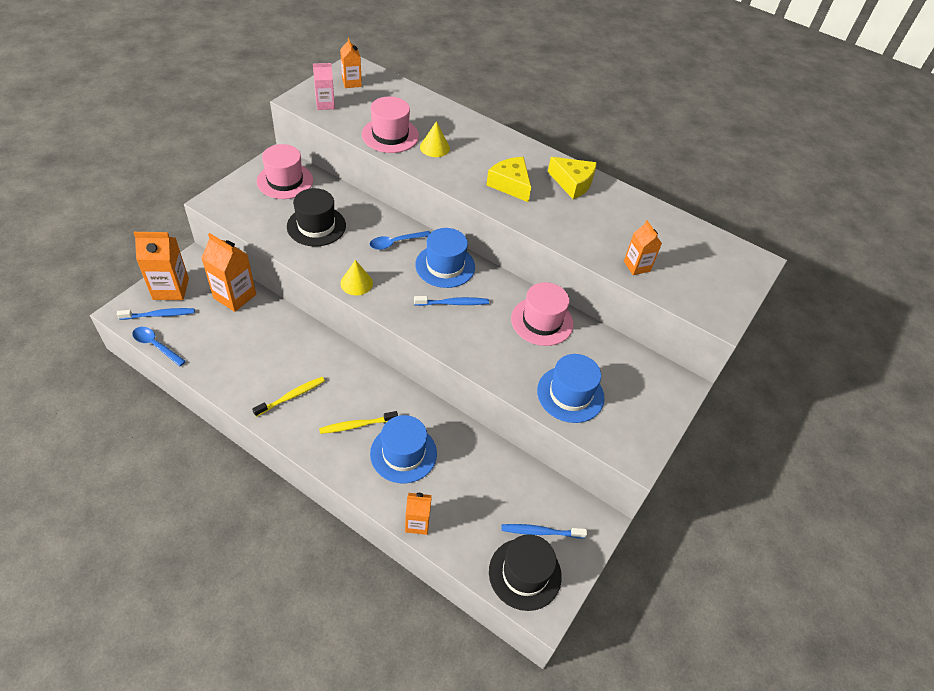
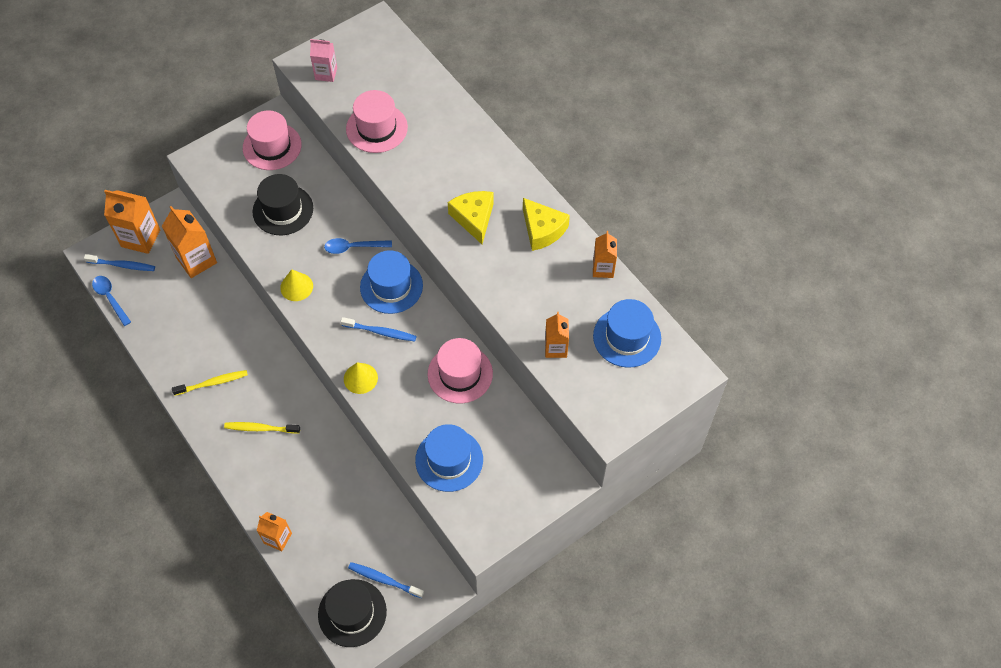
camera: 25 degrees right, 10 degrees up
(351, 83) = (365, 47): orange carton -> orange carton (603, 268)
(403, 453) = (292, 468): blue hat -> blue hat (627, 337)
(434, 147) = (416, 153): yellow cone -> yellow cone (360, 378)

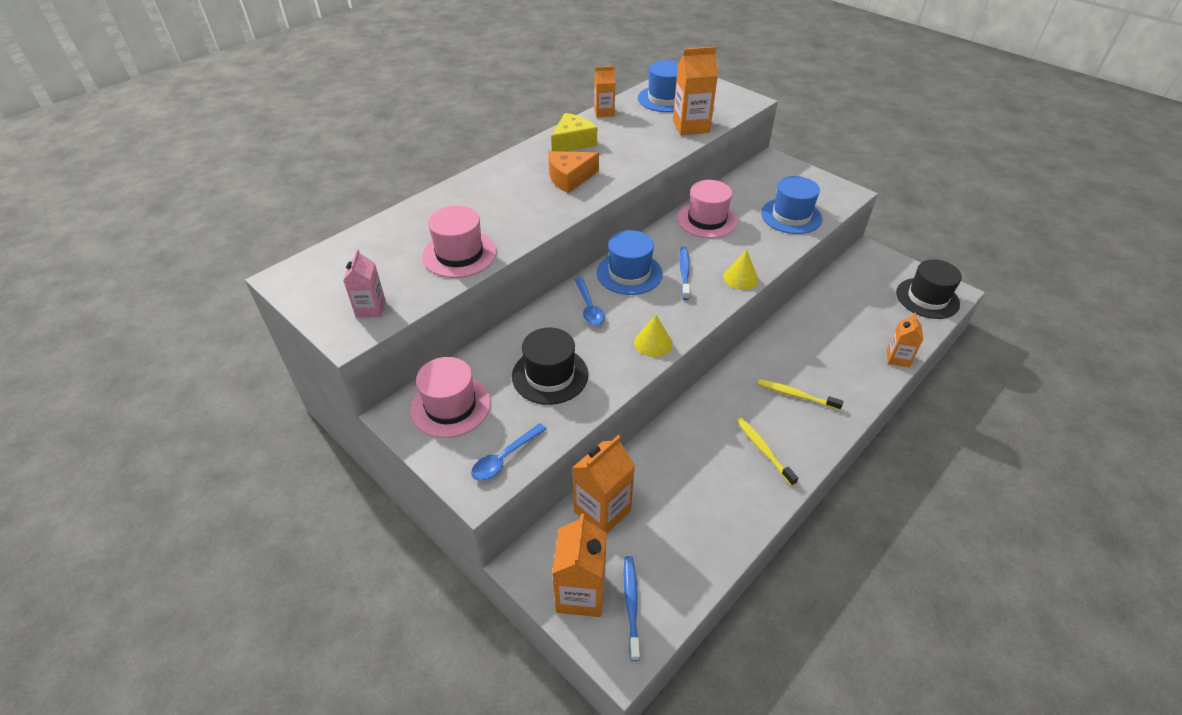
camera: 100 degrees left, 15 degrees down
(110, 298) = (688, 604): blue spoon -> blue spoon (504, 458)
(260, 428) = (796, 395): yellow toothbrush -> yellow toothbrush turned 120 degrees clockwise
(384, 580) = (887, 284): blue toothbrush -> none
(474, 218) = (569, 178): yellow cheese -> orange cheese
(555, 348) = (691, 126): orange carton -> orange carton, size x1.64

